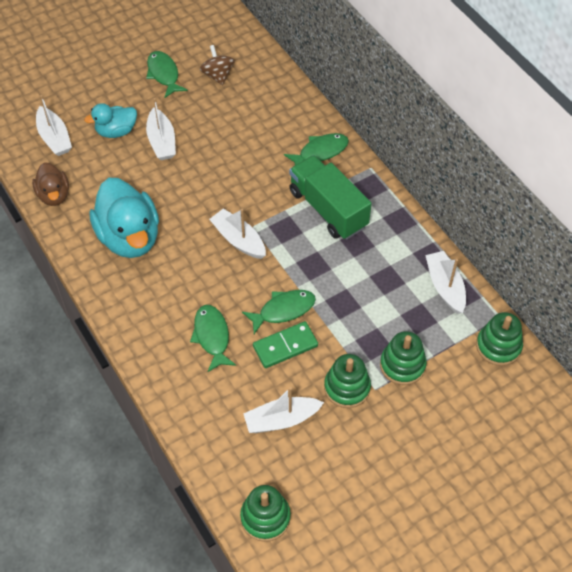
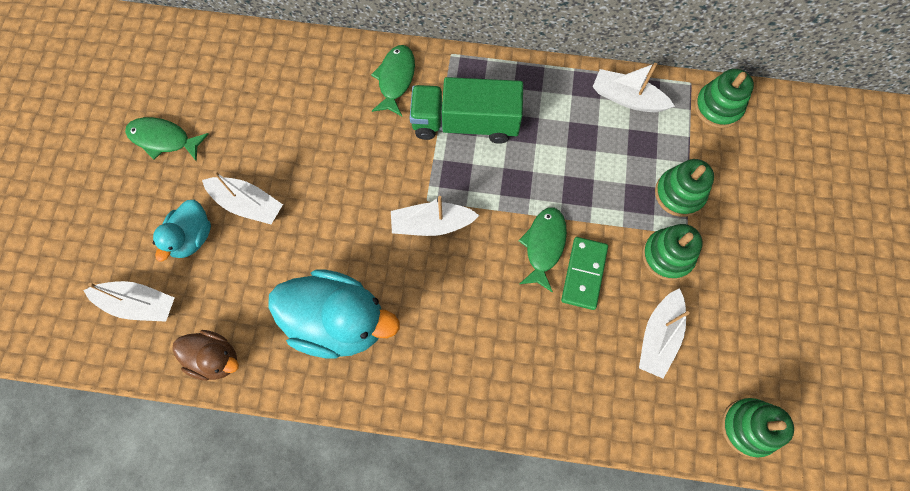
camera: 50 degrees left, 15 degrees up
(212, 336) = (521, 330): green fish -> none
(218, 75) = (216, 93): brown spinning top -> none

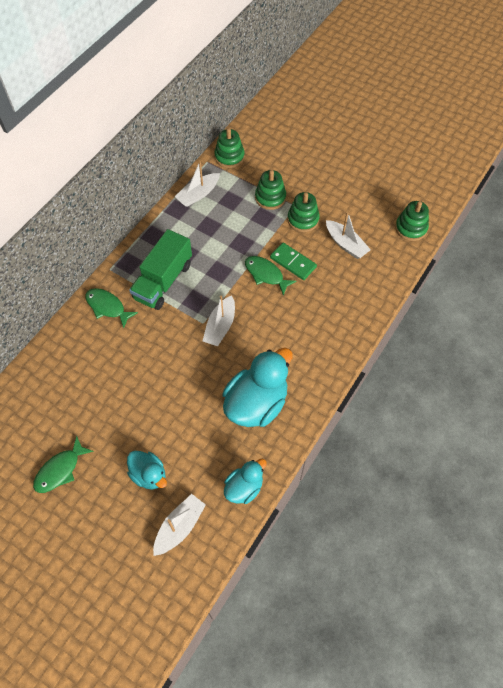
camera: 65 degrees left, 10 degrees down
(215, 358) = (244, 487): brown duck -> turquoise duck
(247, 204) = (145, 430): white boat -> none

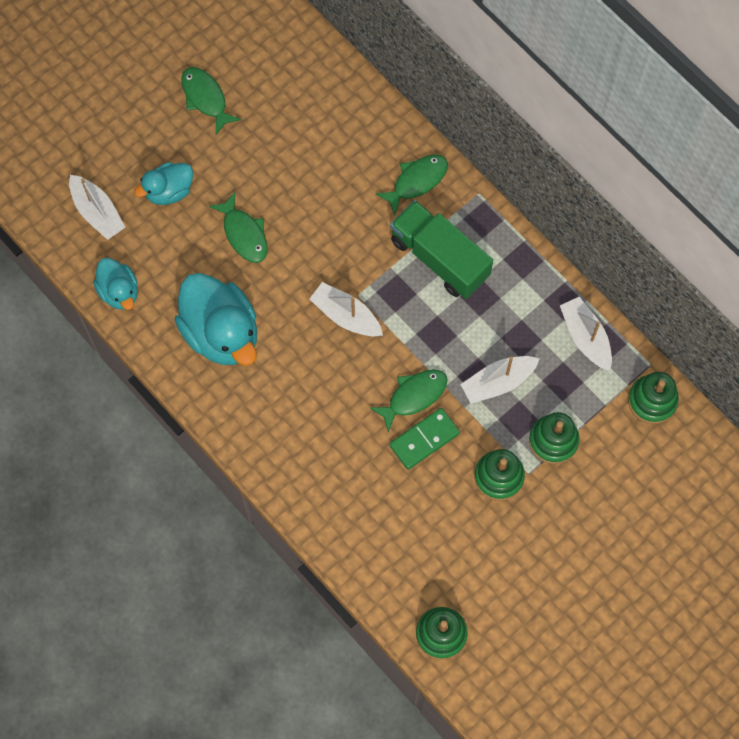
camera: 105 degrees right, 10 degrees up
(173, 409) = (244, 234): none -> green fish
(346, 244) = (437, 525): white boat -> white boat (498, 382)

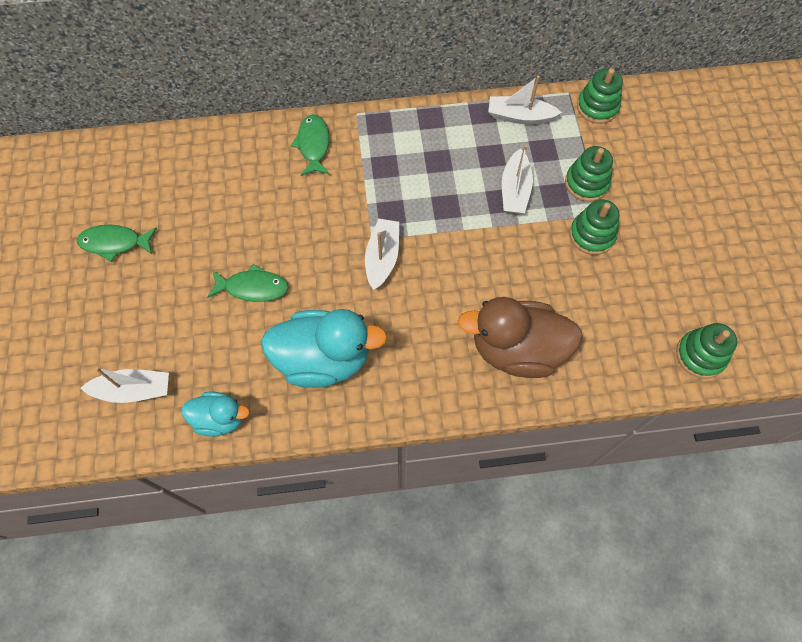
camera: 55 degrees left, 5 degrees down
(169, 191) = (166, 321): turquoise duck -> none
(337, 479) = (517, 350): none -> brown duck
(346, 316) = (382, 258): white boat -> white boat turned 120 degrees clockwise
(414, 396) = (485, 252): green fish -> none
(424, 439) = (526, 266): green domino -> none
(439, 258) = (386, 167): green truck -> none

